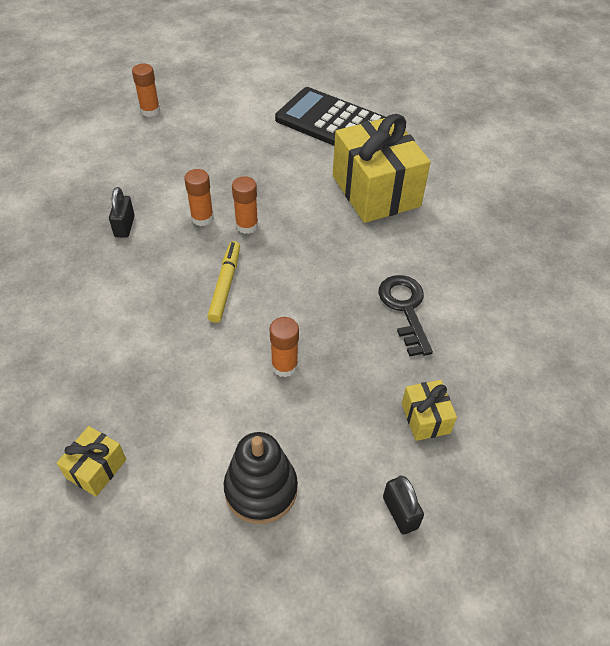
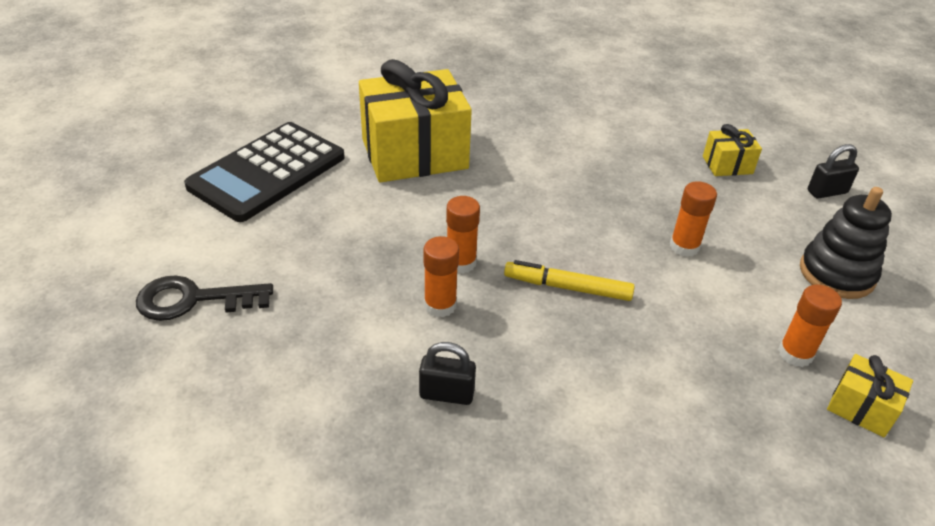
camera: 85 degrees left, 10 degrees down
(150, 111) = (147, 366): orange glue stick -> orange glue stick (795, 354)
(405, 309) = (597, 158): black key -> black key (193, 300)

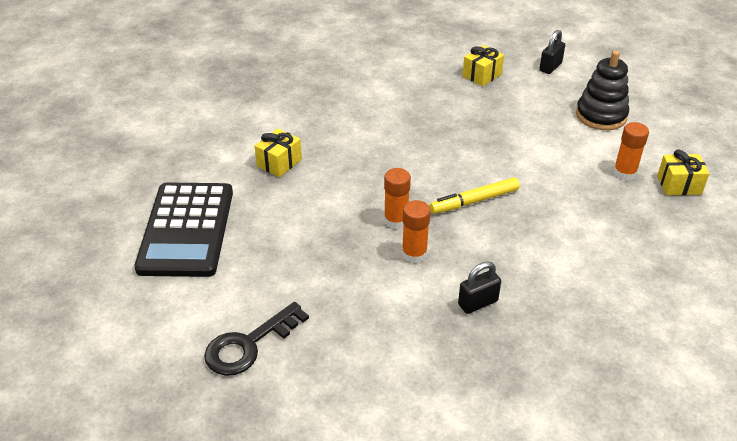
camera: 35 degrees left, 0 degrees up
(414, 154) = (279, 163): yellow gift -> yellow gift, size x0.45
(684, 247) = (511, 141): orange glue stick -> none

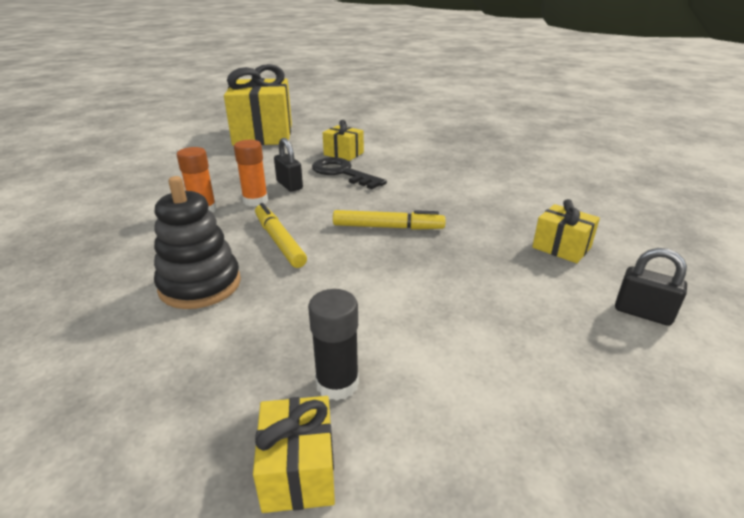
camera: 85 degrees right, 10 degrees down
(186, 230) = (263, 135): black calculator -> yellow gift
(249, 344) = (135, 158): black key -> black key (342, 173)
(452, 144) = (388, 227): none -> yellow marker
(478, 303) = (114, 242): black padlock -> black padlock (289, 185)
(601, 116) = (514, 367): black stacking toy -> black stacking toy (200, 285)
(624, 173) = (337, 383): orange glue stick -> black glue stick

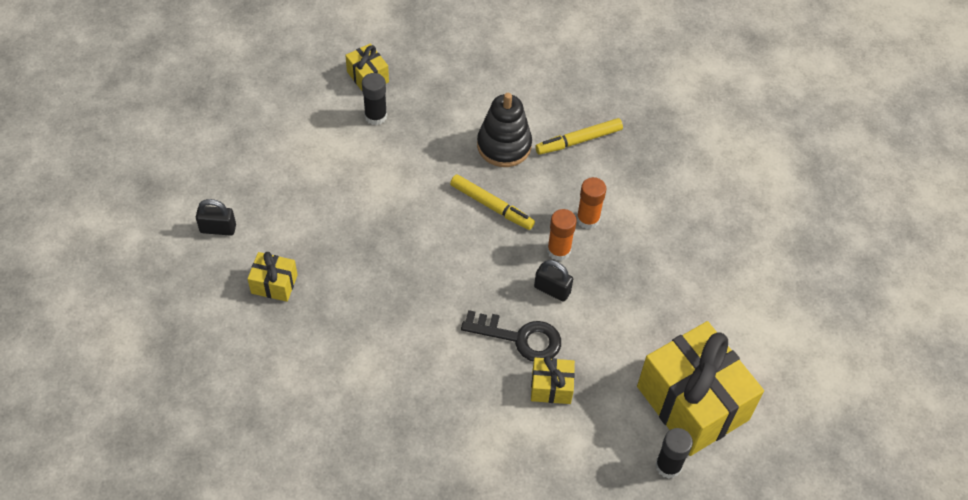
camera: 150 degrees right, 25 degrees up
(307, 125) = (668, 466): none -> black glue stick
(388, 227) = (420, 257): yellow marker -> yellow marker (578, 141)

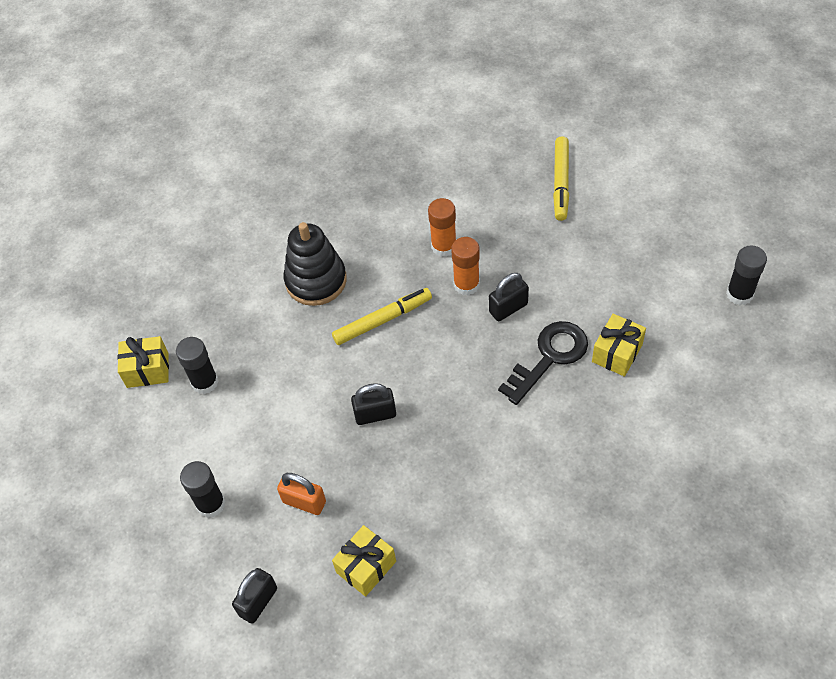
camera: 55 degrees left, 0 degrees up
(279, 166) = (211, 504): none -> black glue stick
(308, 222) = (304, 502): none -> orange padlock
(403, 237) = (375, 414): none -> black padlock
(578, 141) = (348, 216): yellow marker -> yellow marker (561, 182)
(692, 403) = (683, 248): yellow gift -> none

